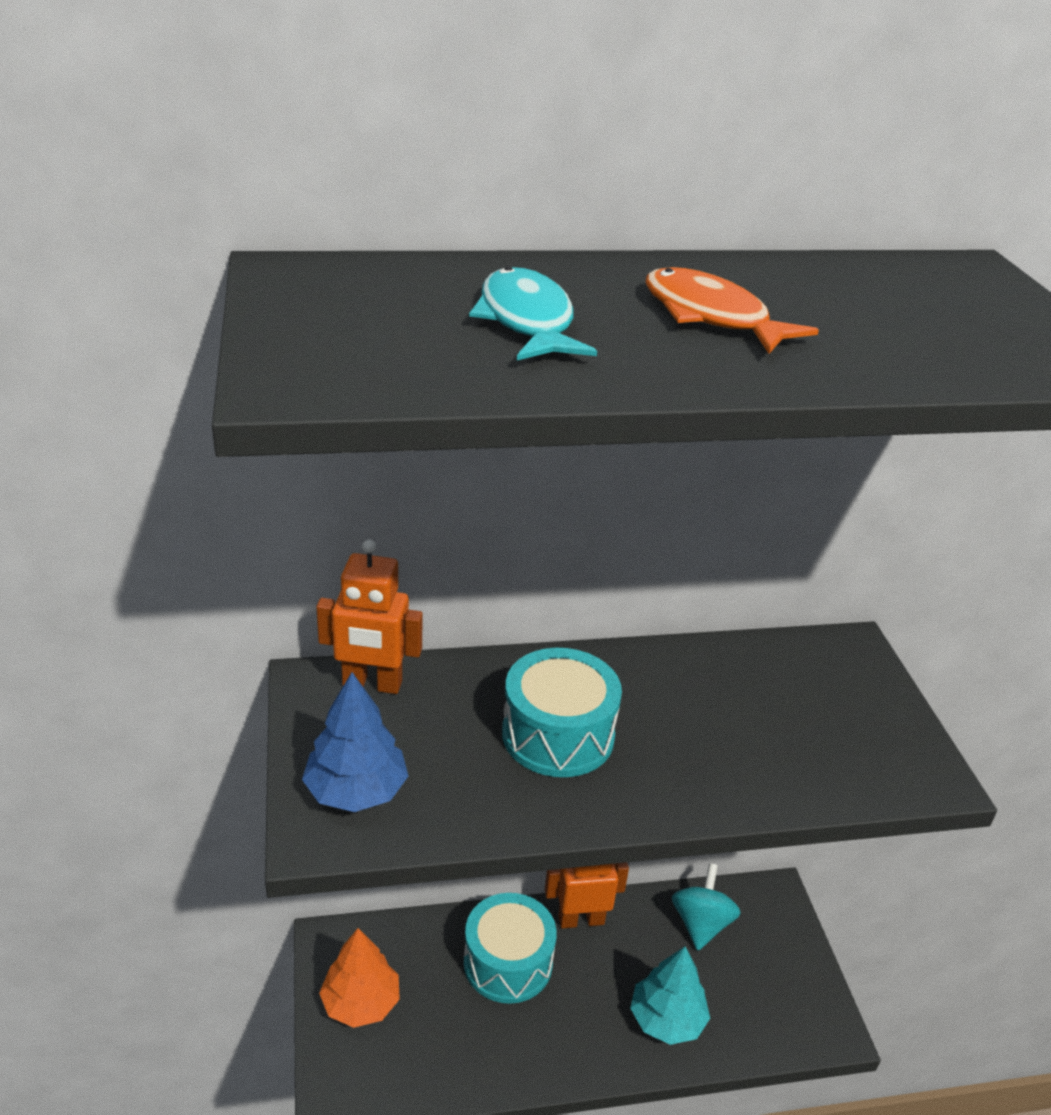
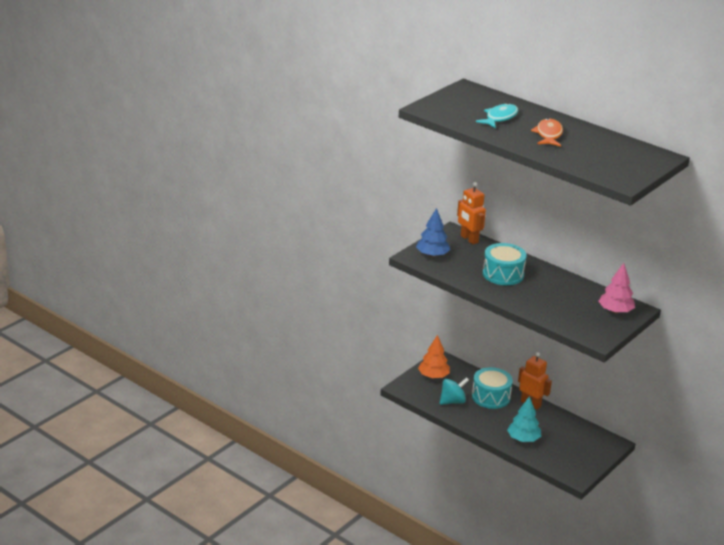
camera: 50 degrees right, 5 degrees down
(701, 923) = (572, 430): turquoise spinning top -> turquoise spinning top (452, 401)
(840, 679) = (615, 311): none -> pink tree

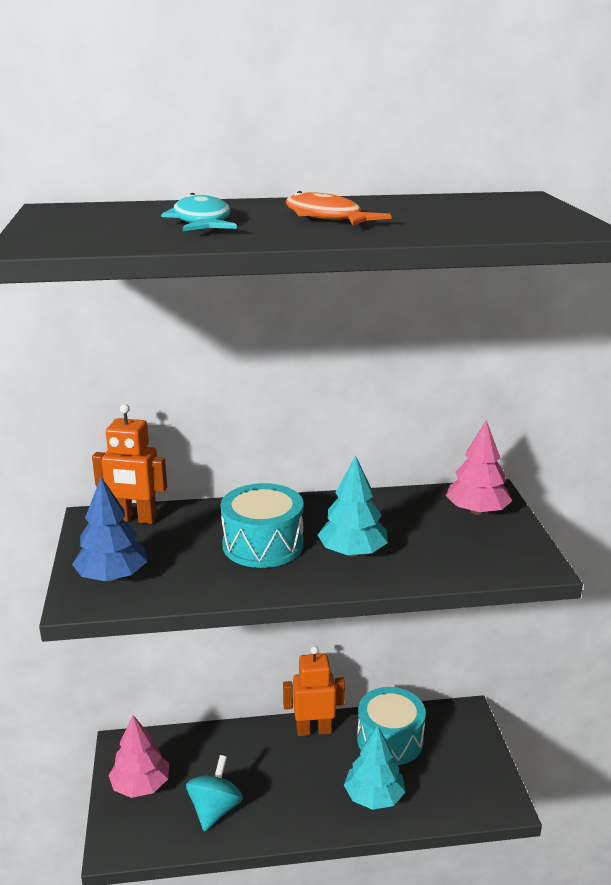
camera: 45 degrees left, 5 degrees down
(433, 376) = (141, 785): orange tree -> pink tree
(491, 397) = (255, 759): turquoise drum -> turquoise drum (390, 739)
(533, 295) = (352, 552): none -> turquoise tree

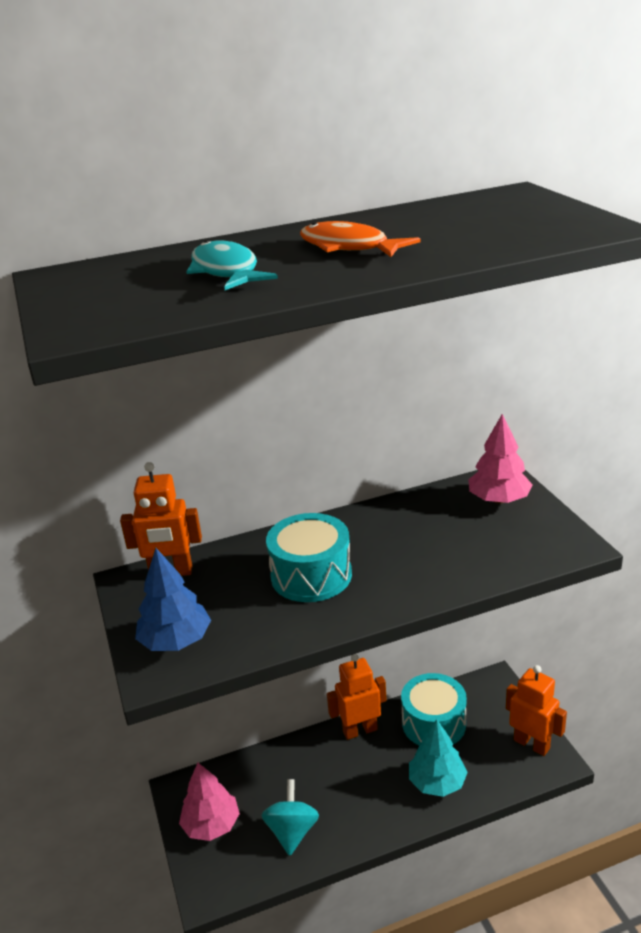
camera: 10 degrees left, 5 degrees up
(352, 552) = (401, 566): turquoise tree -> none
(484, 782) = (531, 744): none -> orange robot

